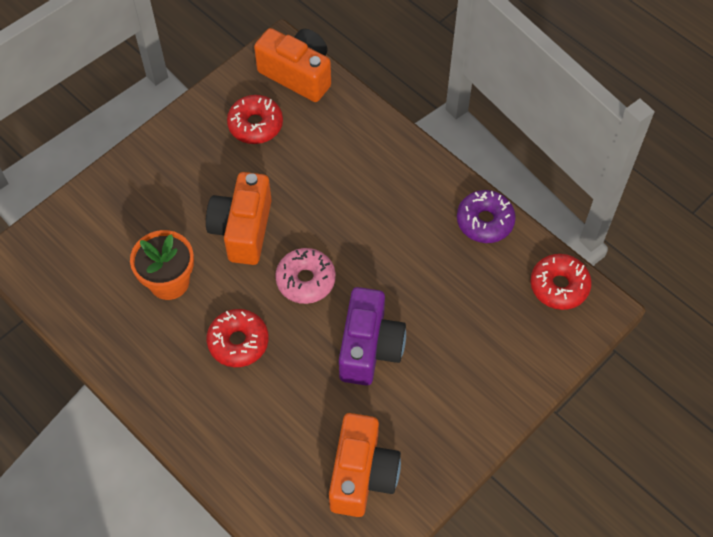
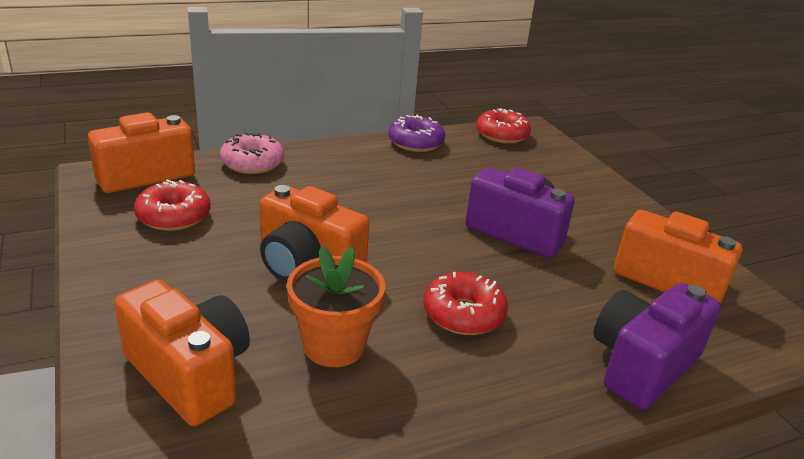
camera: 70 degrees left, 30 degrees down
(112, 224) = (190, 374): none -> orange camera
(238, 465) = (642, 365): none -> purple camera
(305, 280) = (410, 244): pink donut -> pink donut (252, 163)

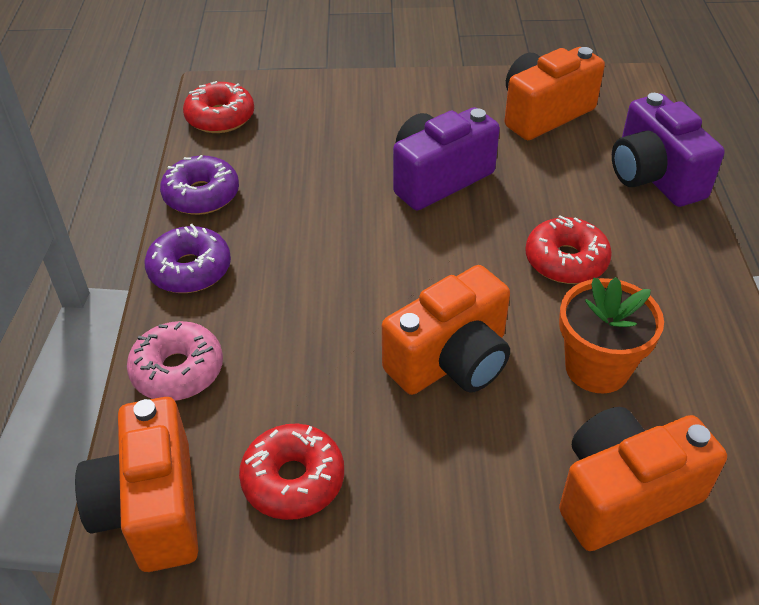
camera: 65 degrees left, 15 degrees up
(342, 151) = (190, 270): none -> purple donut

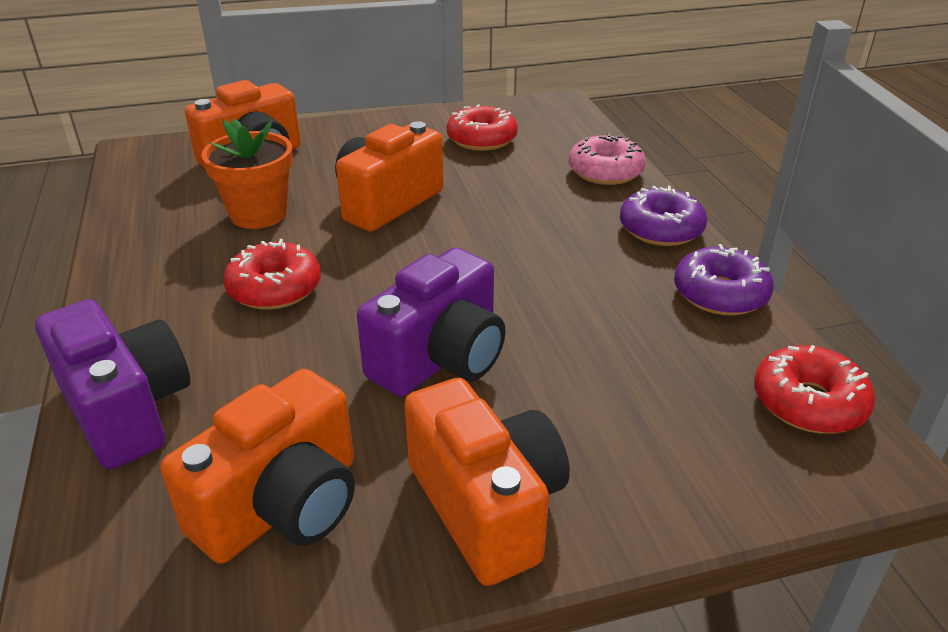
camera: 165 degrees right, 10 degrees down
(152, 508) = (563, 121): orange camera -> orange camera (487, 506)

